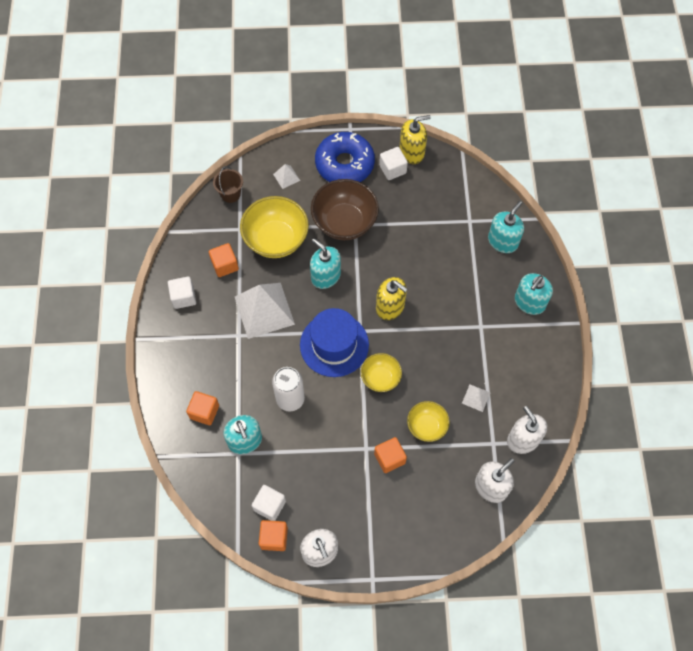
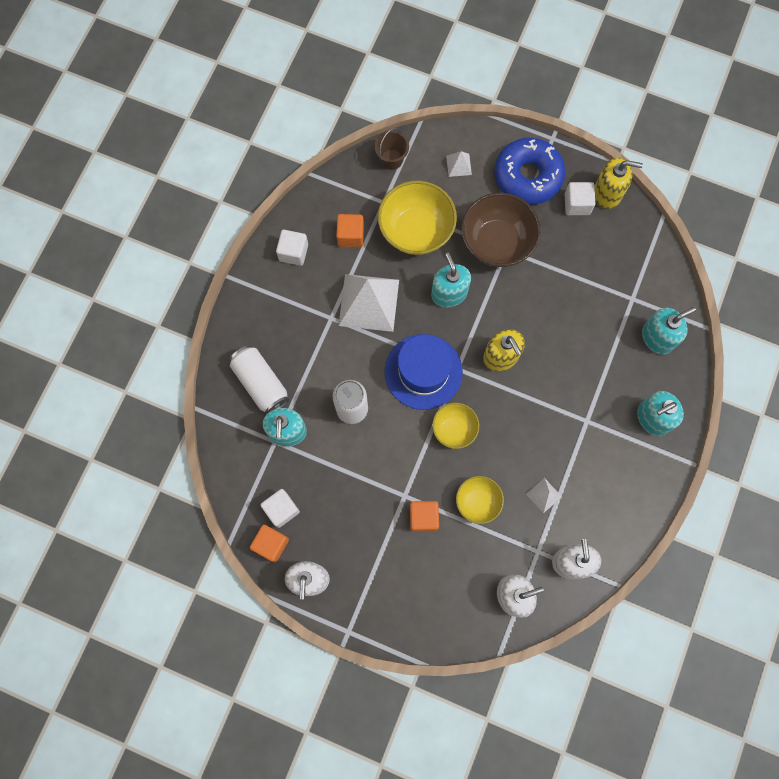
camera: 25 degrees right, 10 degrees up
(204, 412) = (261, 383): orange cube -> white can

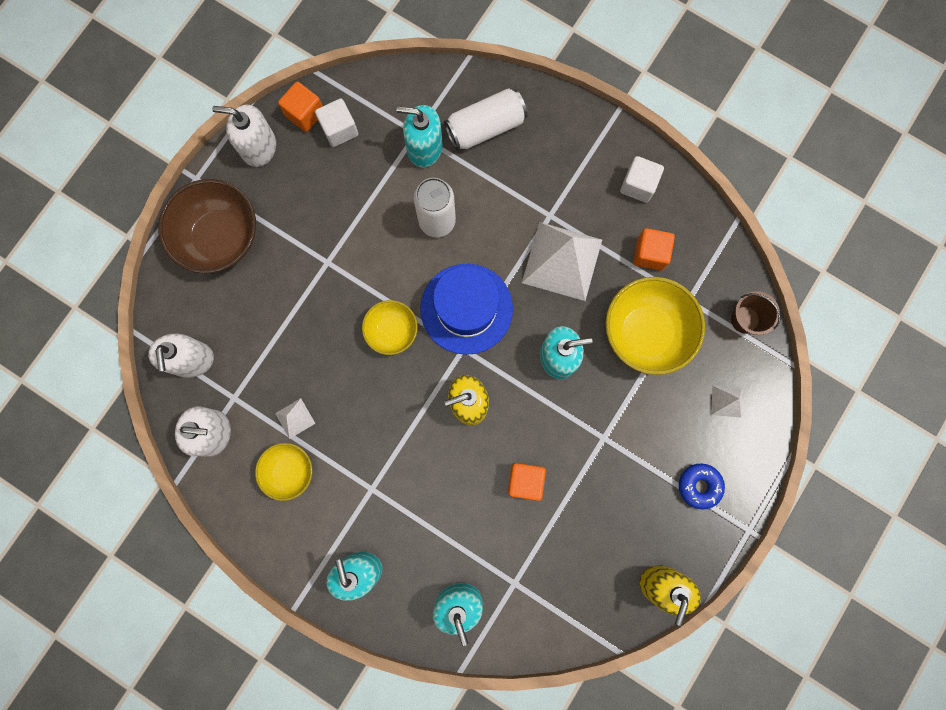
camera: 100 degrees right, 5 degrees up
(423, 517) = (299, 278): orange cube -> orange cube (525, 481)
(477, 501) = (303, 341): yellow bowl -> yellow bowl (289, 471)
(496, 242) = (615, 428): brown bowl -> brown bowl (220, 237)
(527, 176) = (699, 486): blue donut -> blue donut, size x0.50
(577, 204) = (652, 541): white cube -> none

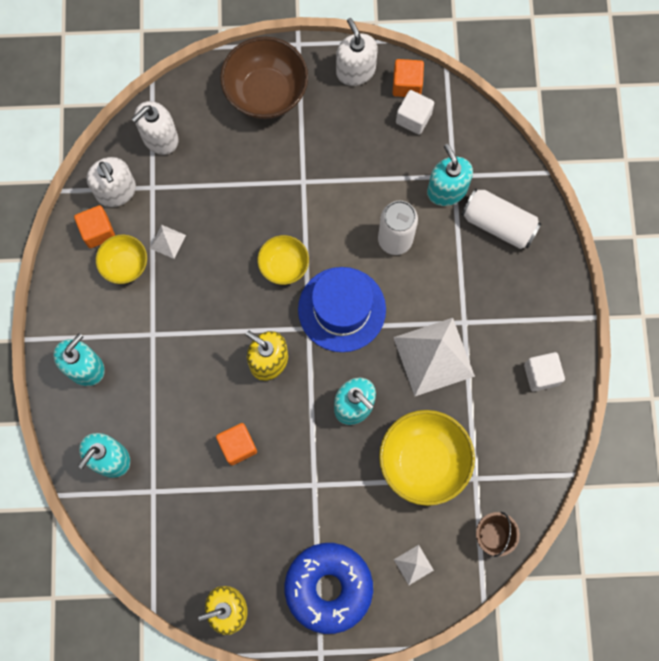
camera: 55 degrees right, 5 degrees down
(650, 254) = (491, 422): orange cube -> orange cube (98, 231)
(699, 486) = (328, 587): blue donut -> blue donut, size x2.00

